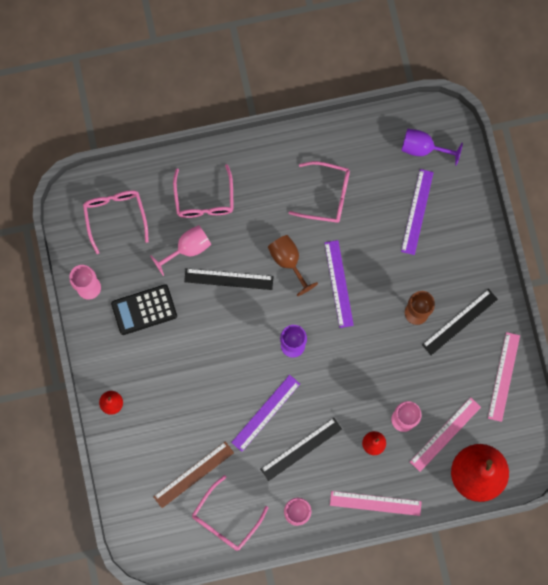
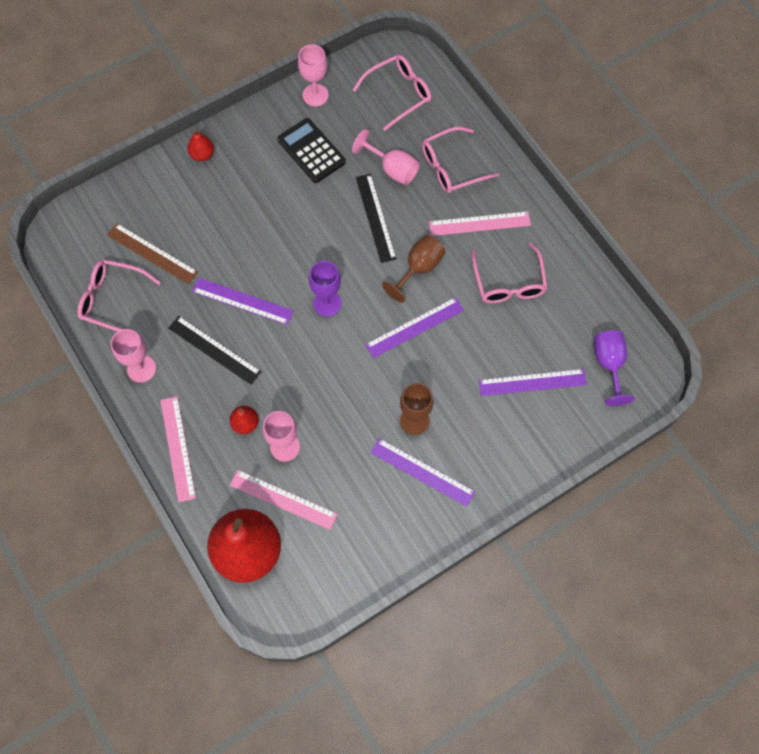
camera: 70 degrees right, 10 degrees down
(459, 322) = (422, 472): black ruler -> purple ruler
(504, 376) = (376, 545): pink ruler -> pink ruler (479, 224)

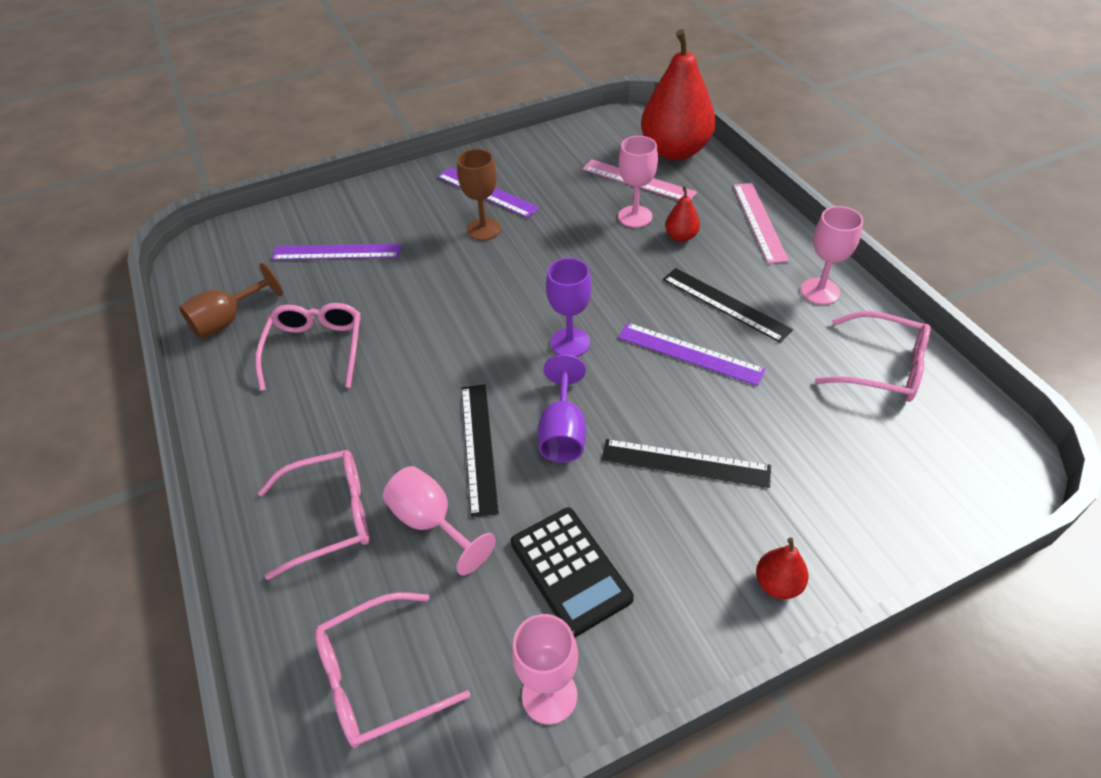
camera: 170 degrees left, 20 degrees down
(152, 253) = (837, 423): brown ruler -> none
(248, 218) = (685, 463): none -> black ruler
(415, 327) = (458, 310): purple ruler -> none
(419, 269) = (433, 374): brown goblet -> brown goblet (228, 320)
(479, 224) = (322, 425): pink ruler -> none
(609, 365) = (240, 262): purple goblet -> purple goblet (563, 432)

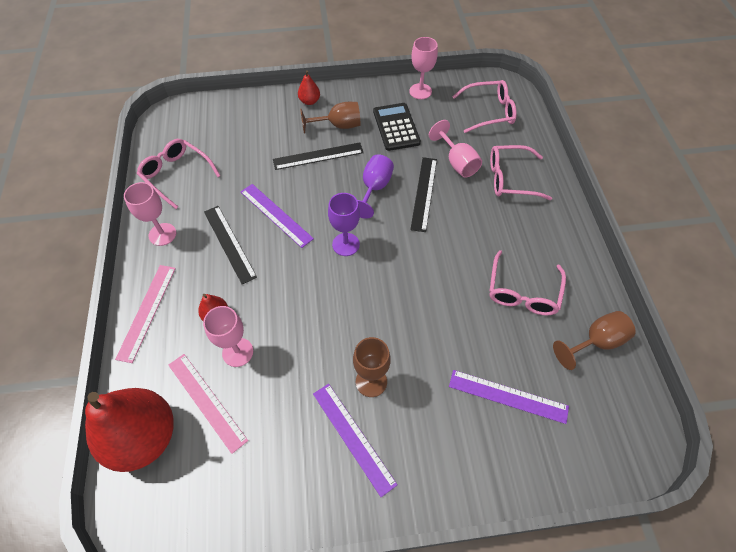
camera: 165 degrees left, 10 degrees up
(685, 463) = (318, 156): black ruler -> black ruler turned 45 degrees counterclockwise
(685, 538) = (338, 126): none -> brown goblet

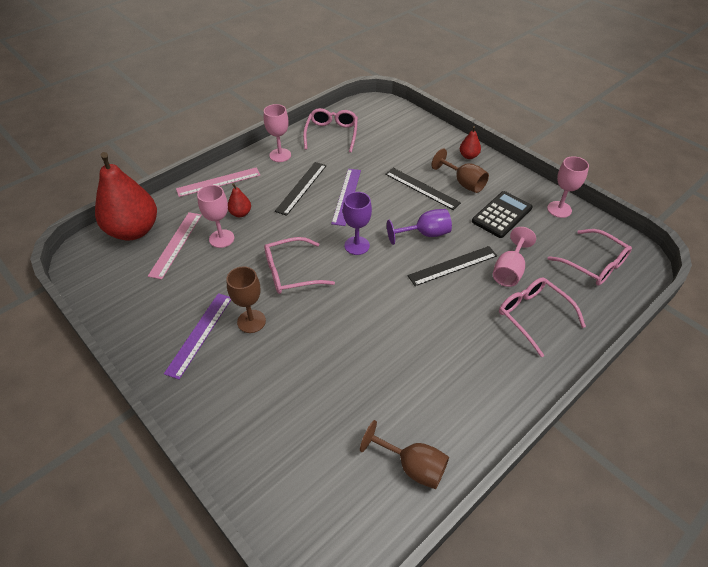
camera: 55 degrees right, 10 degrees down
(508, 396) = (303, 418): purple ruler -> none
(522, 292) = (416, 382): pink glasses -> pink glasses (290, 273)

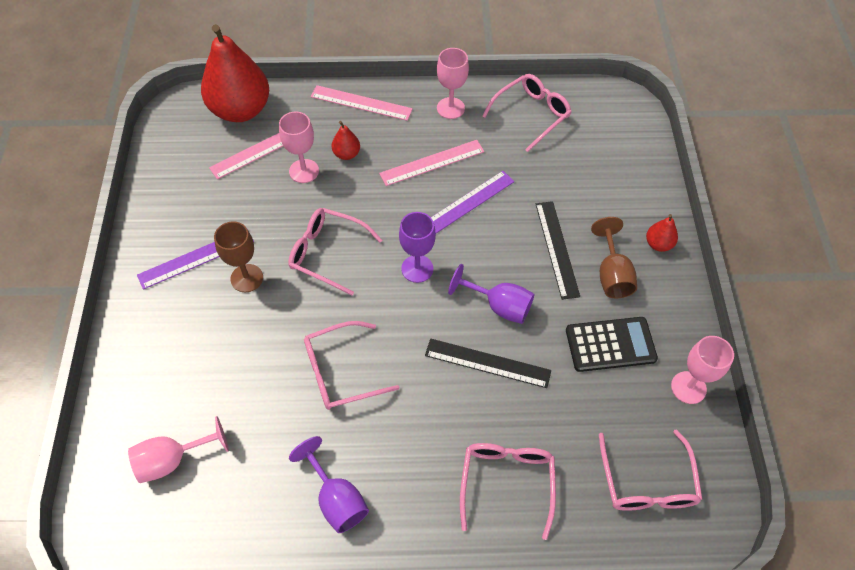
camera: 40 degrees right, 10 degrees up
(301, 188) = (432, 162): black ruler -> pink ruler
(376, 330) = (340, 372): none -> pink glasses
(412, 466) = (235, 524): brown goblet -> none
(455, 399) = (336, 499): none -> purple goblet
(509, 270) = (540, 414): pink goblet -> pink goblet (173, 459)

